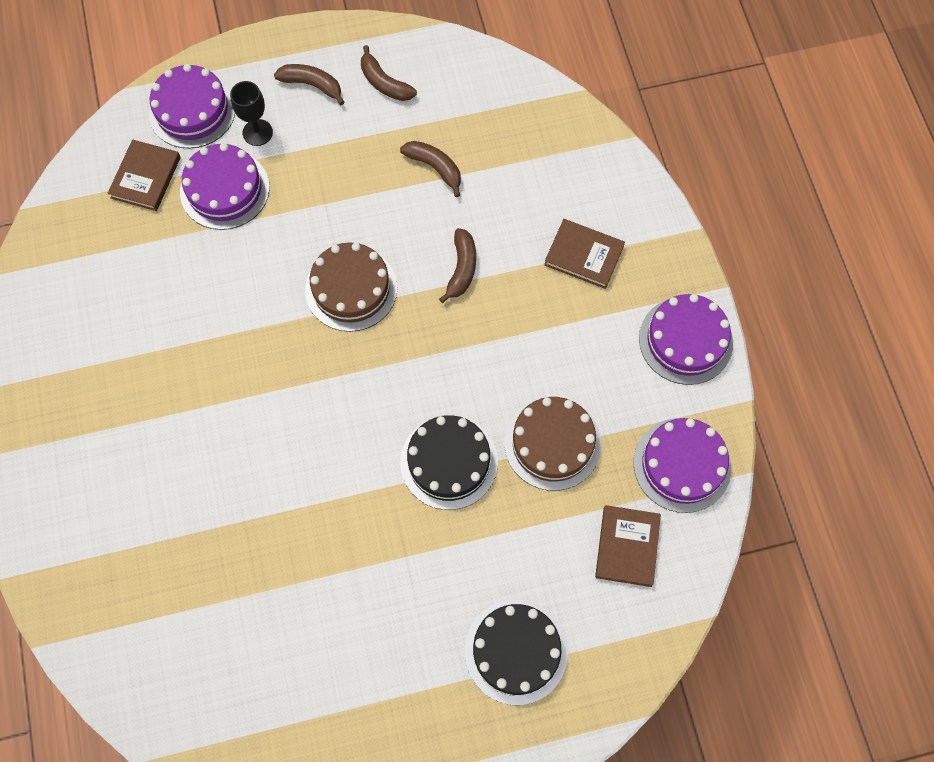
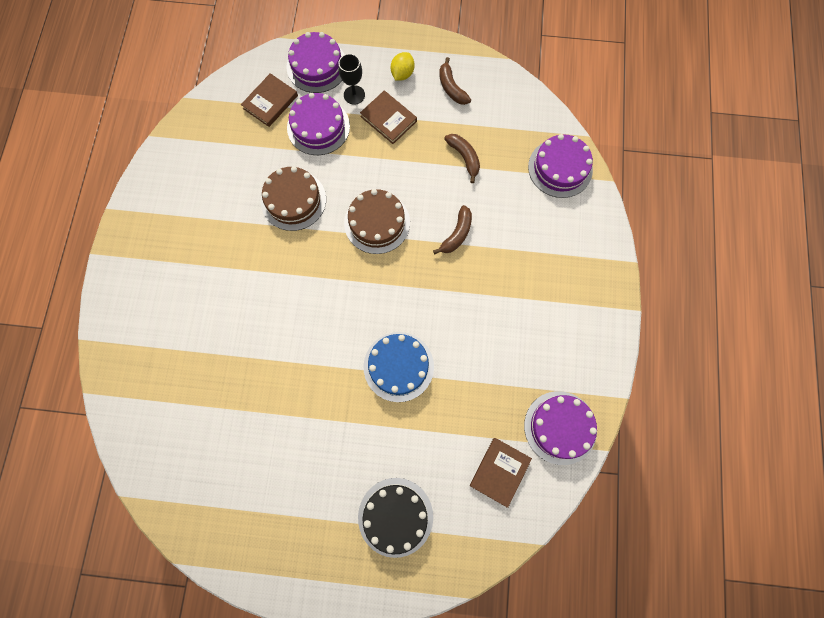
camera: 20 degrees right, 5 degrees up
(312, 85) = (402, 74): brown banana -> yellow lemon
(449, 462) = (398, 366): black cake -> blue cake
(552, 443) = (474, 379): brown cake -> brown cake (293, 200)
(584, 255) = (545, 253): brown book -> brown book (388, 119)
(685, 340) = (595, 339): purple cake -> purple cake (560, 168)

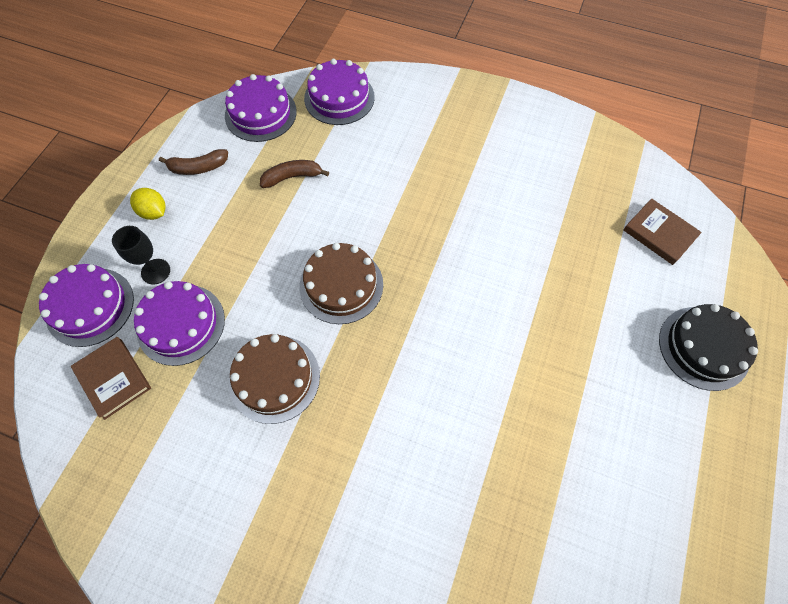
camera: 75 degrees left, 10 degrees down
(388, 119) = (208, 241): brown book -> none
(398, 366) = (528, 303): blue cake -> none
(457, 234) = (383, 207): brown banana -> none
(560, 427) = (618, 170): purple cake -> purple cake (260, 113)

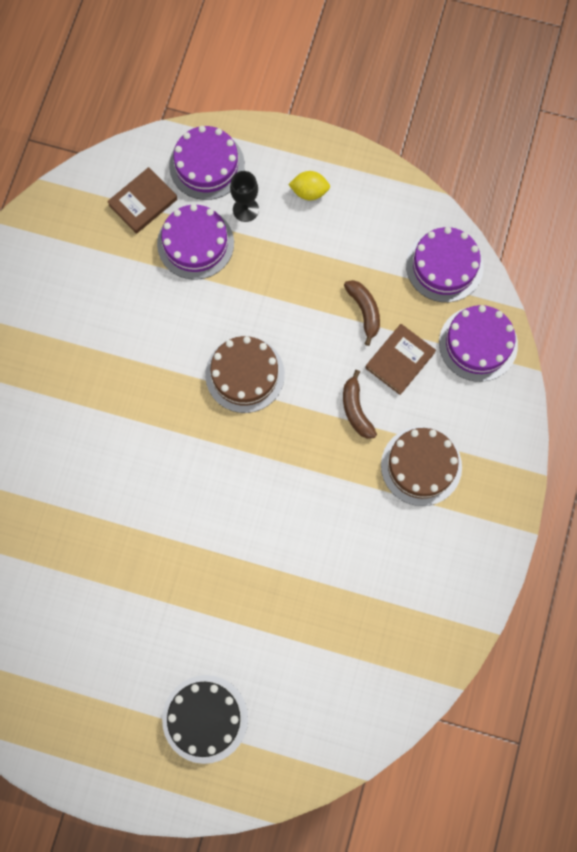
camera: 85 degrees right, 10 degrees up
(154, 212) = (309, 192): yellow lemon -> yellow lemon turned 60 degrees clockwise
(198, 168) = (366, 219): brown banana -> brown banana (356, 410)
(274, 378) = (151, 330): brown cake -> brown cake (421, 466)
(659, 233) = (332, 690): brown book -> brown book (400, 360)

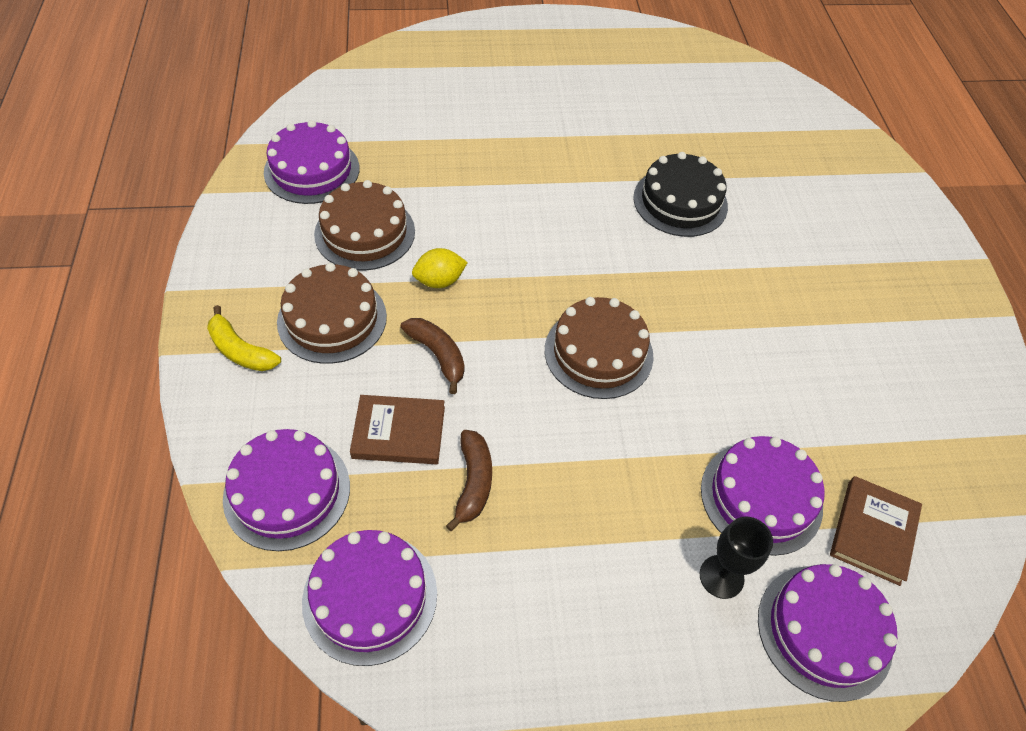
camera: 155 degrees right, 20 degrees down
(205, 718) = (484, 73): black cake -> black cake (680, 202)
(309, 192) = (639, 646): yellow lemon -> yellow lemon (439, 281)
(364, 311) = (473, 482): brown banana -> brown banana turned 135 degrees counterclockwise
(376, 543) = (365, 232): none -> brown cake
(400, 360) = (399, 432): brown book -> brown book turned 75 degrees clockwise
(402, 631) = (312, 170): none -> purple cake
(490, 460) = (240, 350): none -> yellow banana

